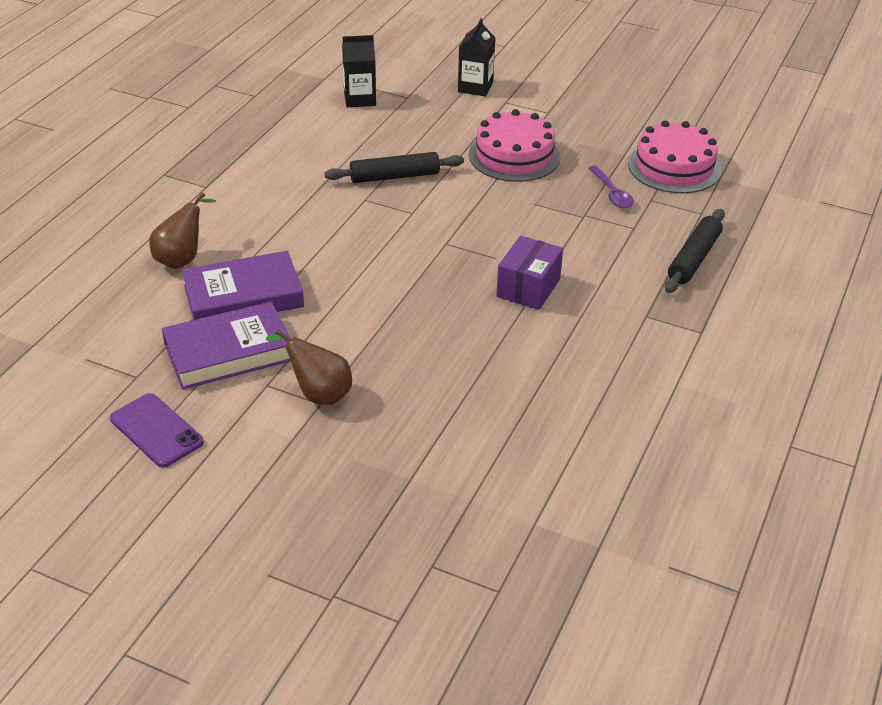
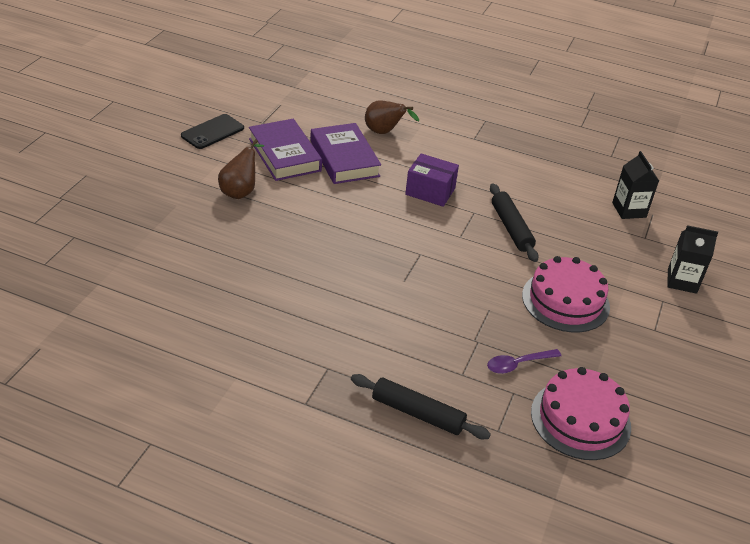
camera: 85 degrees right, 0 degrees up
(156, 430) = (212, 132): purple phone -> black phone
(528, 288) = (363, 297): purple box -> purple box (430, 191)

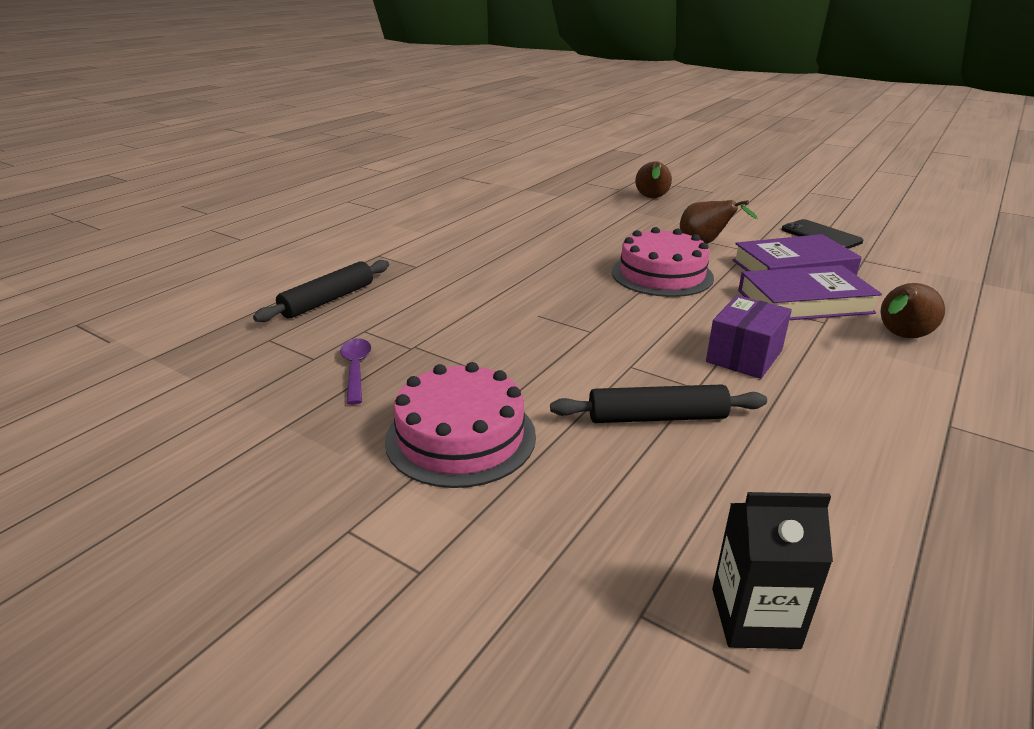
camera: 105 degrees right, 10 degrees down
(110, 215) = (651, 198): none -> brown pear
(580, 419) = (234, 398): pink cake -> pink cake (662, 274)
(682, 281) = (470, 633): black carton -> none

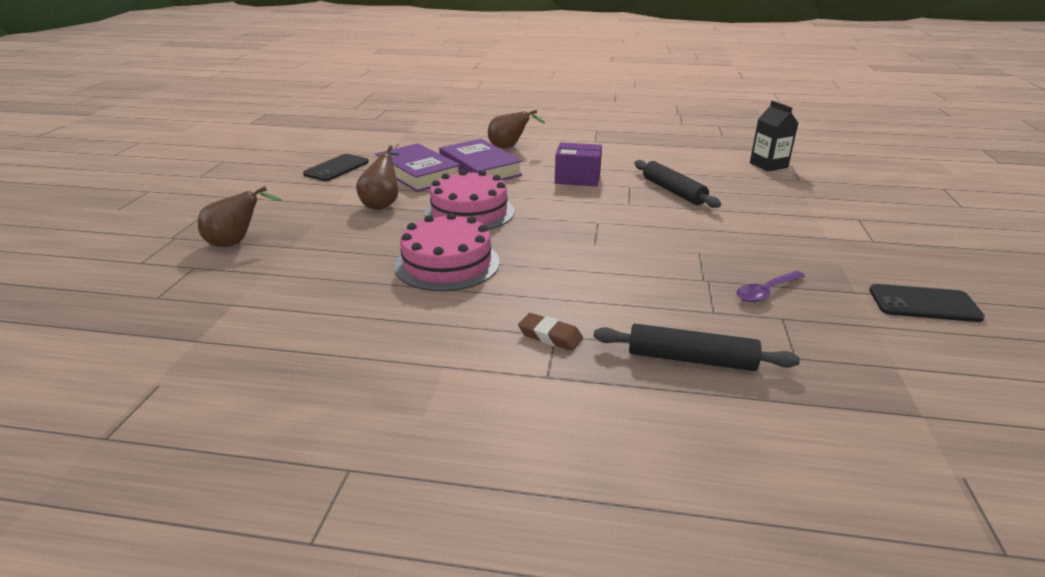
camera: 115 degrees left, 0 degrees up
(207, 460) = (924, 304): none -> black phone
(417, 264) = (550, 336): none -> brown eraser
(461, 437) = (769, 234): pink cake -> pink cake (447, 263)

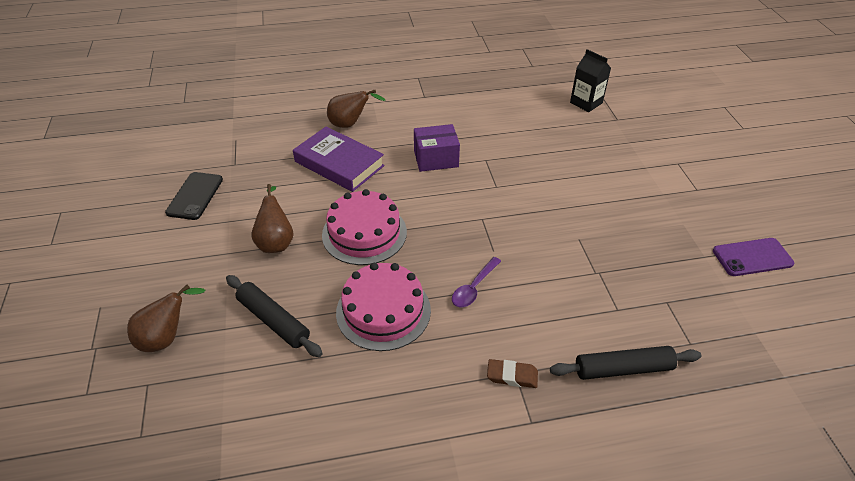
camera: 20 degrees left, 15 degrees up
(418, 173) = (283, 186): purple book -> none
(673, 191) = (525, 159): black rolling pin -> black rolling pin (273, 320)
(766, 292) = (645, 274): purple spoon -> purple spoon (474, 288)
(924, 304) = (752, 257): black phone -> purple phone

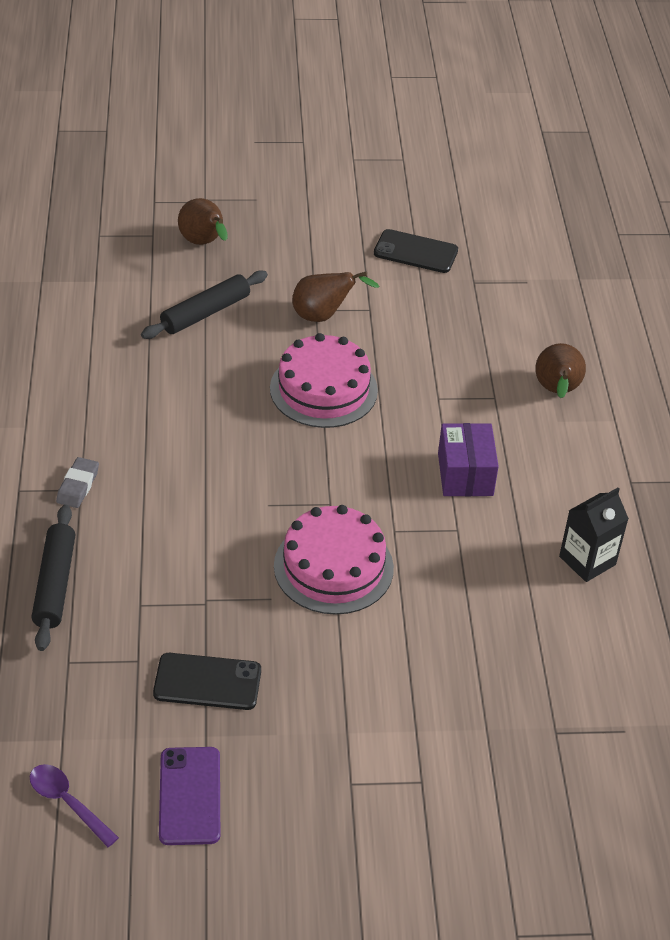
camera: 95 degrees right, 0 degrees up
(339, 163) = (464, 375): purple book -> none
(383, 311) = (196, 395): pink cake -> pink cake (333, 567)
(474, 288) = (210, 475): purple spoon -> purple spoon (68, 802)
(512, 376) = (78, 486): brown eraser -> grey eraser
(586, 103) = (609, 699): black carton -> black carton (587, 560)
(663, 261) = (207, 682): none -> black phone

